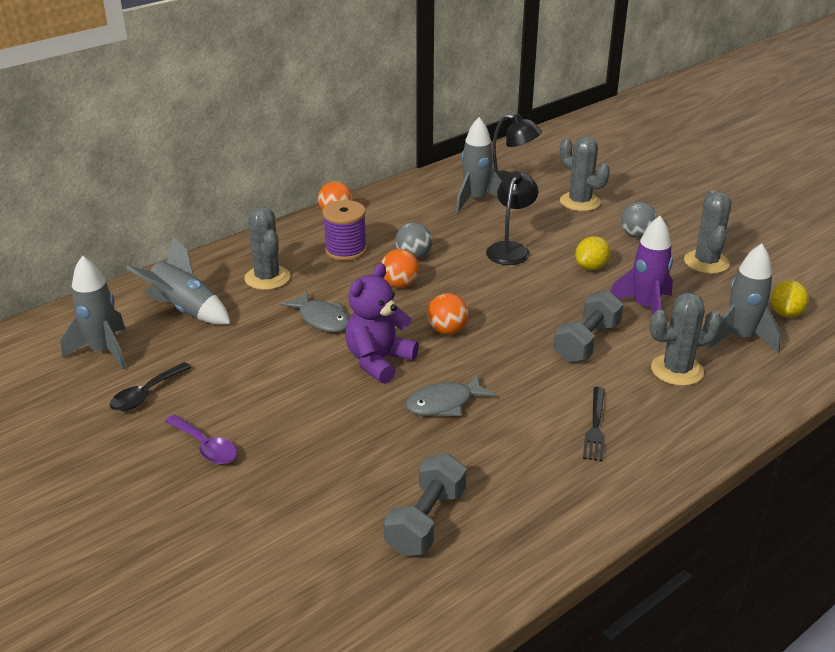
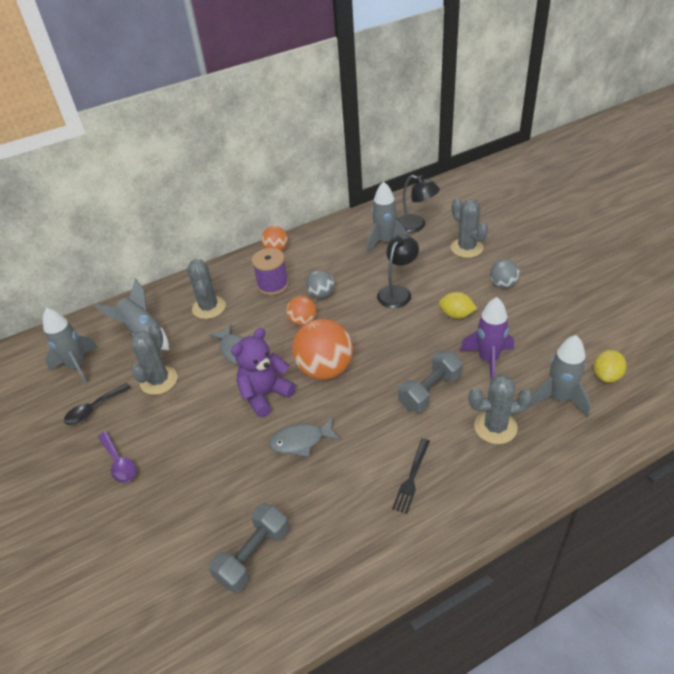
camera: 15 degrees right, 10 degrees up
(447, 330) = (325, 369): orange ball -> orange ball, size x1.86
(591, 267) = (456, 315): yellow lemon -> yellow lemon turned 60 degrees clockwise
(706, 262) = (553, 316): grey cactus -> grey cactus (159, 380)

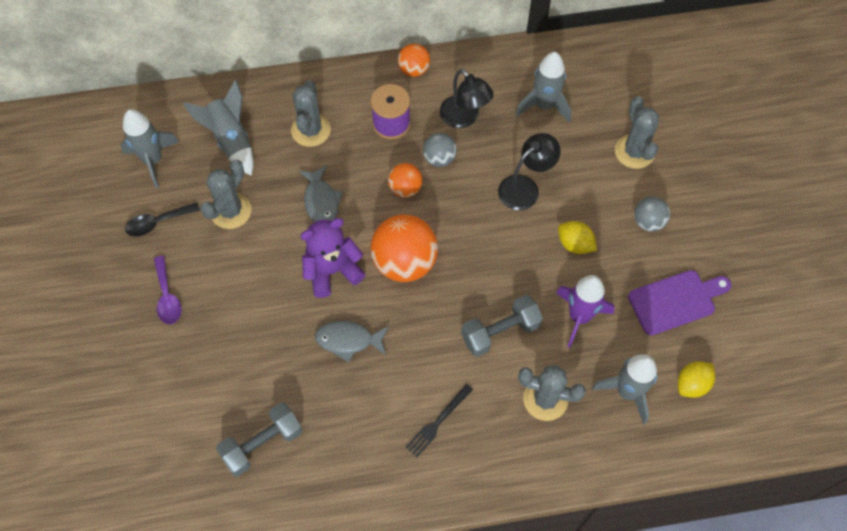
camera: 15 degrees right, 20 degrees up
(416, 226) = (591, 94): black lamp -> black lamp (464, 118)
(556, 326) = (675, 301): none -> purple cutting board

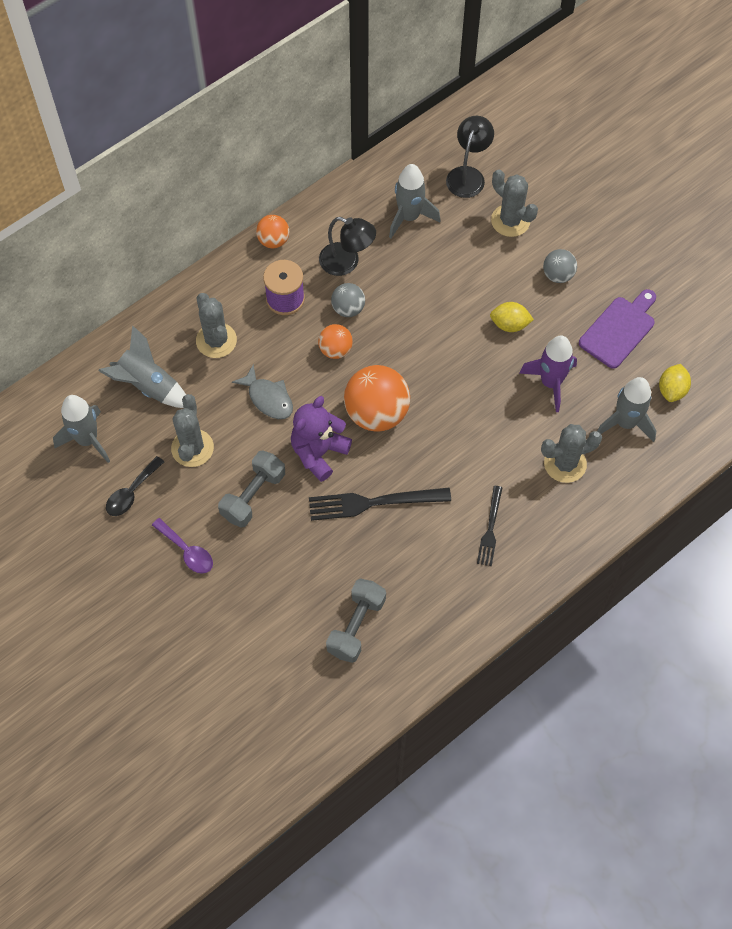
camera: 30 degrees left, 0 degrees up
(348, 340) = (372, 503): grey fish -> black fork
(500, 332) = (494, 429): grey dumbbell -> grey dumbbell (253, 495)
(525, 187) = (438, 297): black lamp -> black lamp (468, 175)

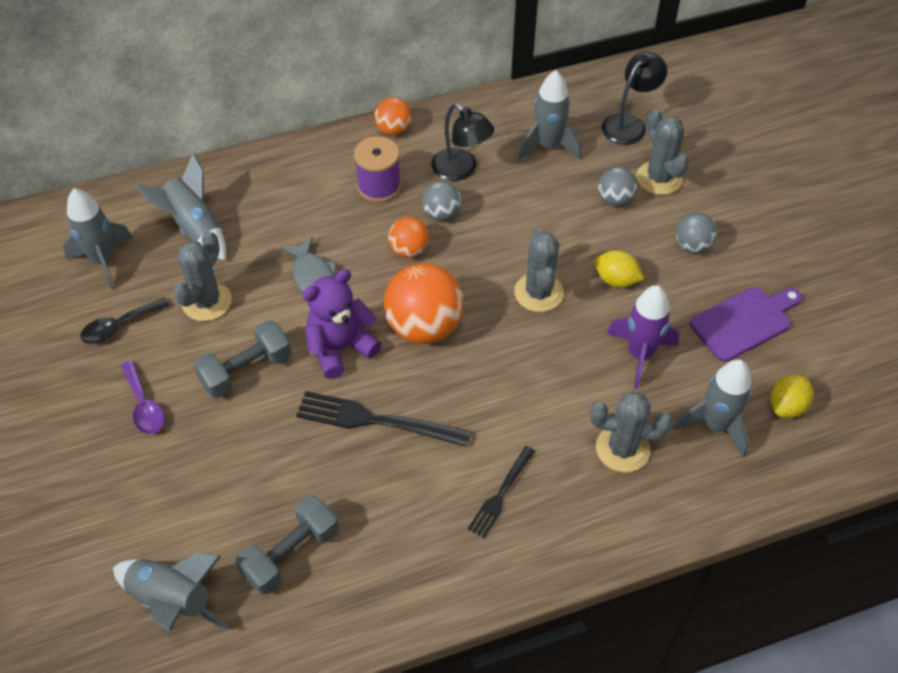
camera: 20 degrees right, 10 degrees down
(216, 340) = (287, 205): grey cactus -> grey cactus (538, 292)
(286, 689) = (173, 600): none -> grey rocket
(482, 252) = (615, 200): none -> grey ball

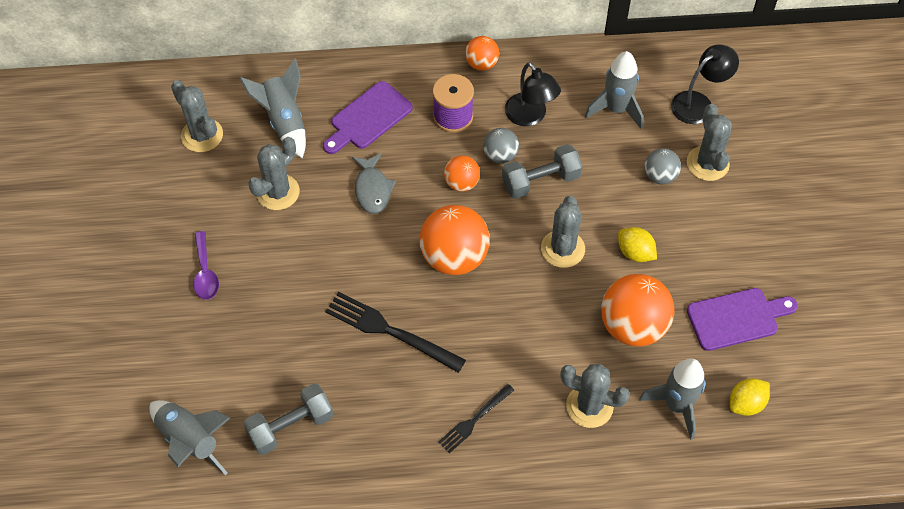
camera: 15 degrees right, 5 degrees up
(104, 261) = (202, 135): grey rocket -> grey cactus
(119, 326) = (201, 198): black spoon -> none
(246, 370) = (295, 261): grey dumbbell -> grey dumbbell (540, 181)
(287, 206) = (368, 118): none -> purple cutting board
(340, 348) = (378, 260): purple teddy bear -> none
(640, 354) = (633, 326): purple rocket -> orange ball
(692, 245) = (715, 236): grey ball -> none

